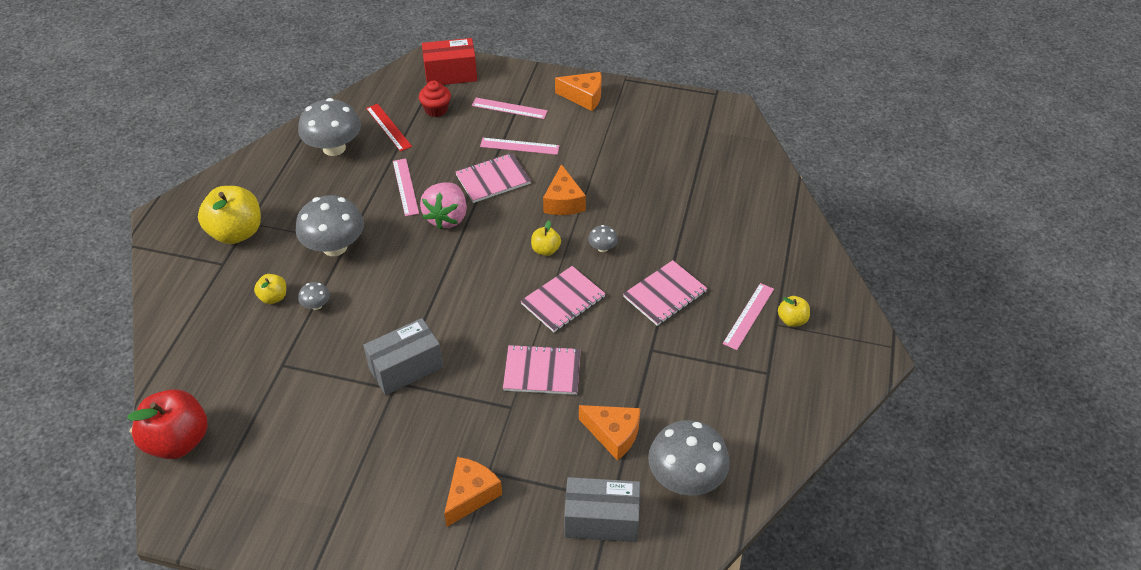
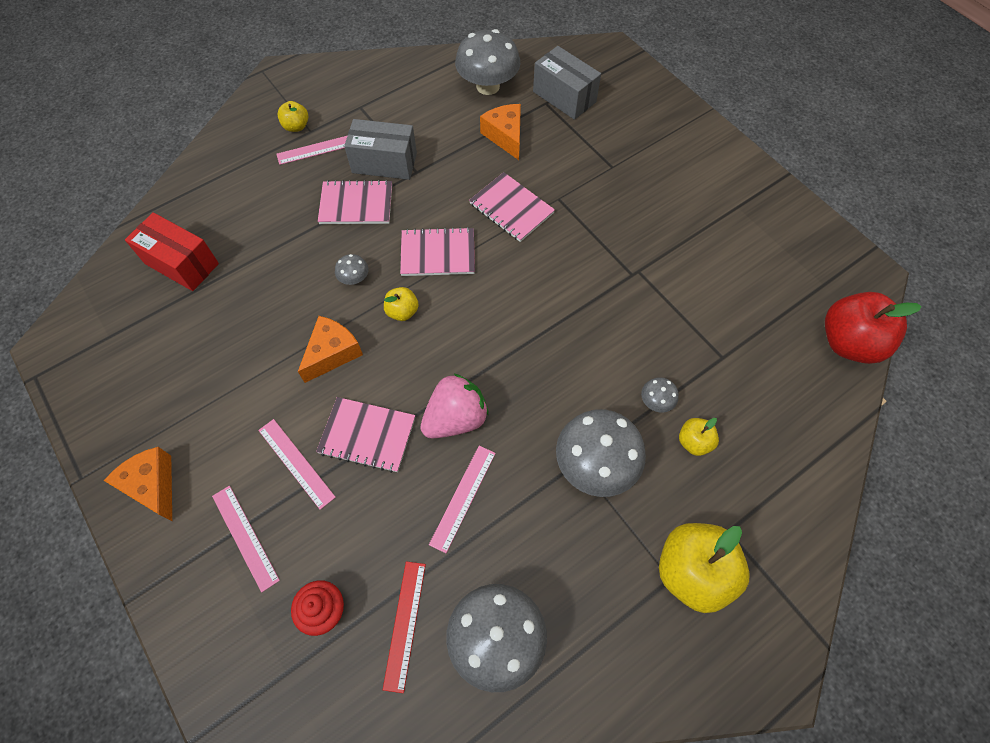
camera: 140 degrees left, 15 degrees up
(406, 368) = (615, 281): grey box -> grey box (384, 163)
(451, 74) = (245, 673): red box -> red box (181, 264)
(471, 495) = (636, 160): orange cheese -> none

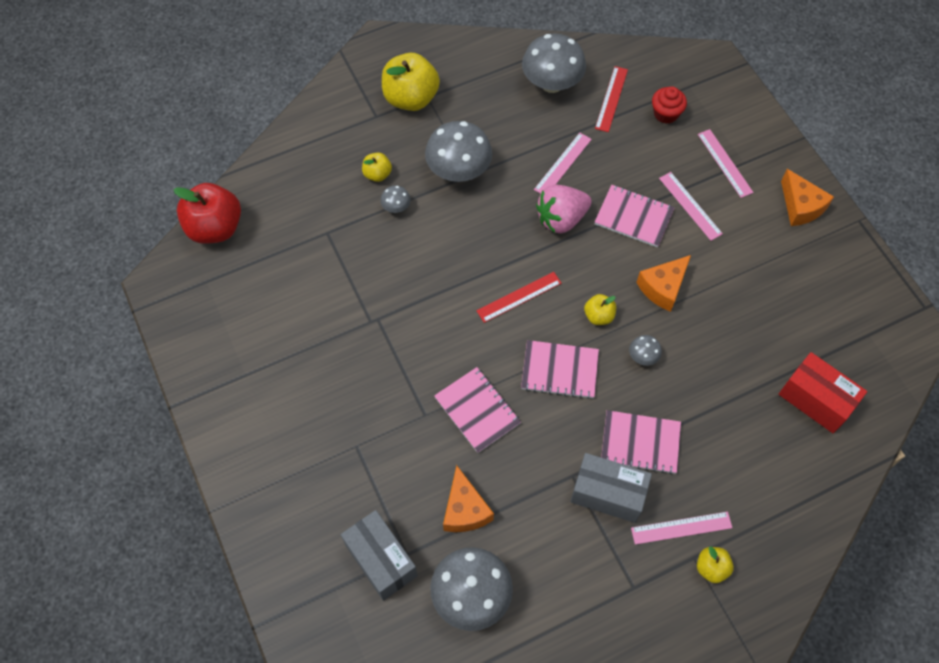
camera: 170 degrees left, 0 degrees up
(490, 319) = (519, 297): none -> red ruler

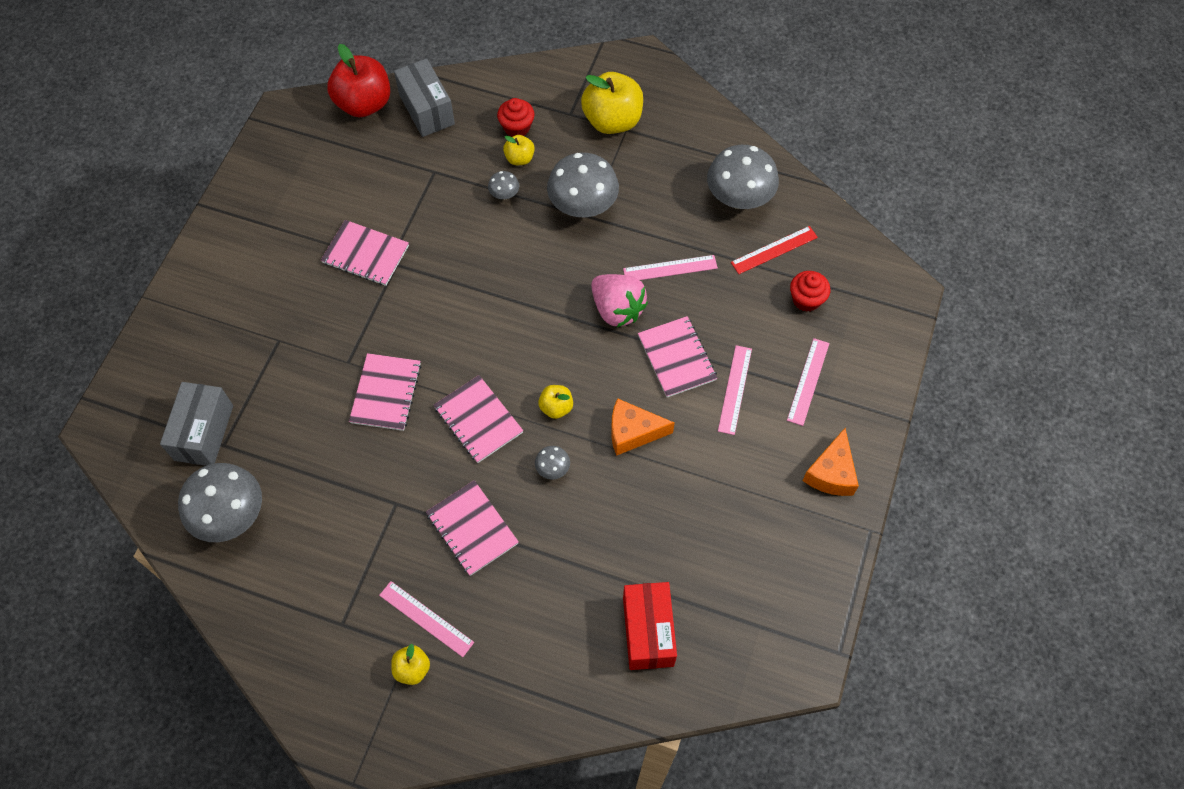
camera: 45 degrees right, 0 degrees up
(347, 331) = (365, 254): none -> pink notebook
(350, 155) = (517, 127): none -> red cupcake
(464, 509) = (295, 453): orange cheese -> none
(519, 297) = (514, 339): red ruler -> none
(561, 219) = (617, 309): pink strawberry -> pink strawberry turned 150 degrees counterclockwise
(607, 494) = (404, 541): grey box -> grey box (427, 110)

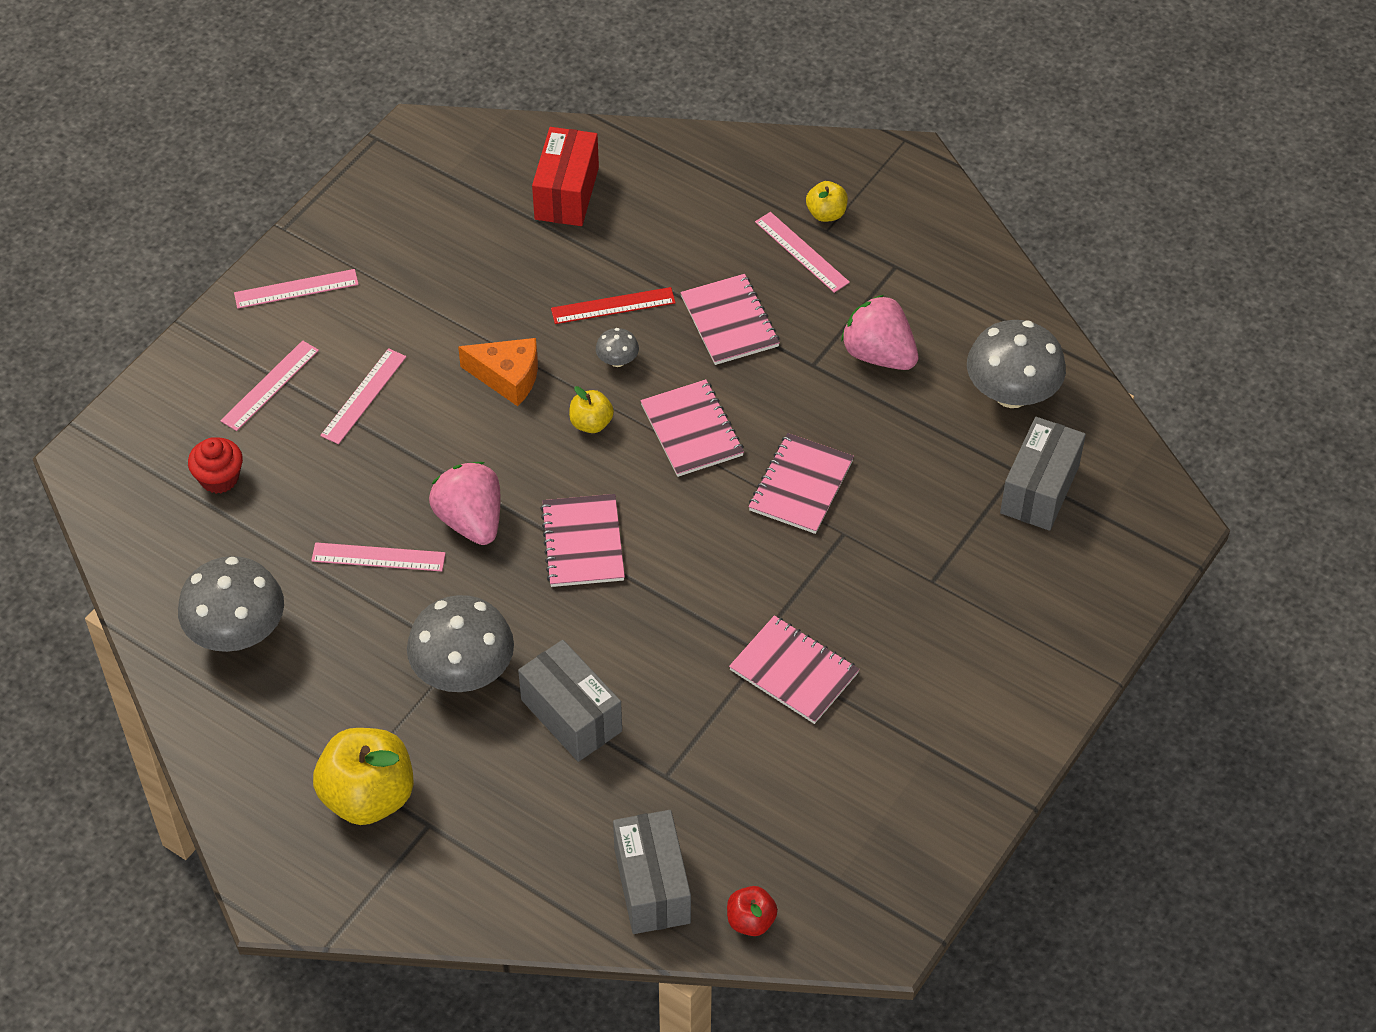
camera: 165 degrees left, 10 degrees down
(343, 526) = (878, 354): none -> pink strawberry
(364, 104) = (751, 921): red apple -> red apple, size x0.50
(504, 194) = (571, 715): grey mushroom -> grey box
(517, 127) = (519, 820): red cupcake -> none
(519, 158) = (531, 767): yellow apple -> none
(677, 358) = (419, 446): pink notebook -> pink notebook (583, 543)
(774, 250) = (227, 550): red ruler -> red ruler (613, 305)
(831, 473) = (296, 289): orange cheese -> pink ruler

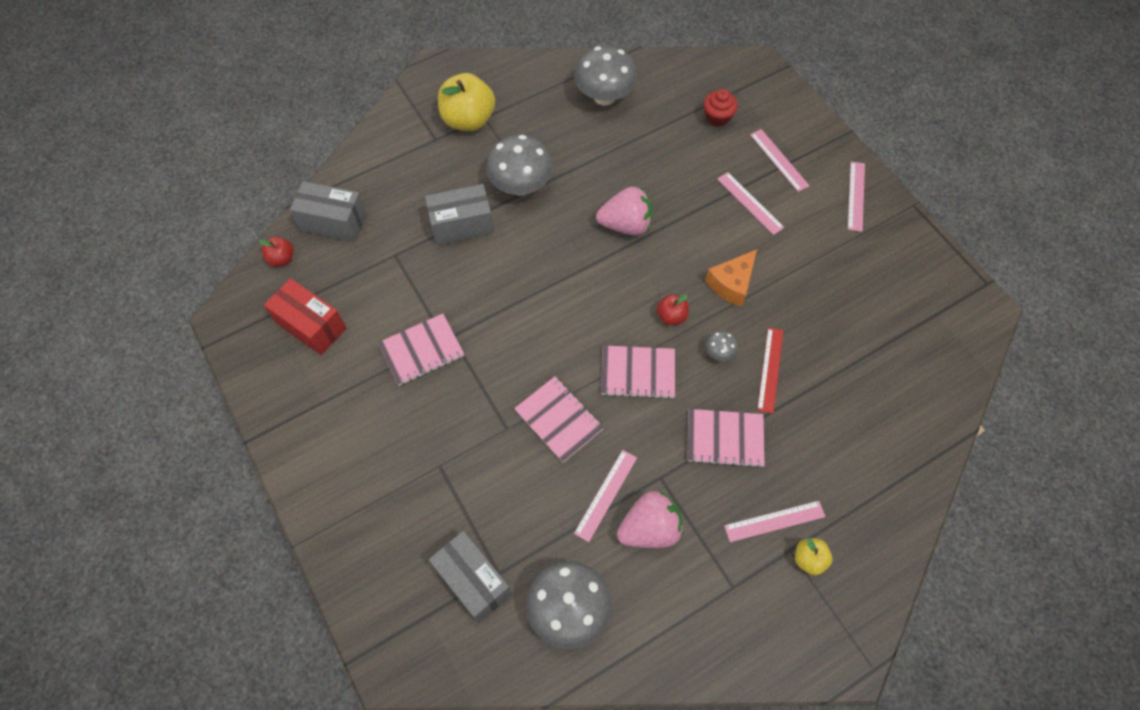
camera: 115 degrees right, 10 degrees up
(378, 557) = (622, 172): pink ruler -> pink ruler (606, 495)
(566, 193) = (892, 382): red box -> red box (311, 325)
(583, 543) = (579, 276): pink notebook -> none
(591, 423) = (671, 316): yellow apple -> red apple

